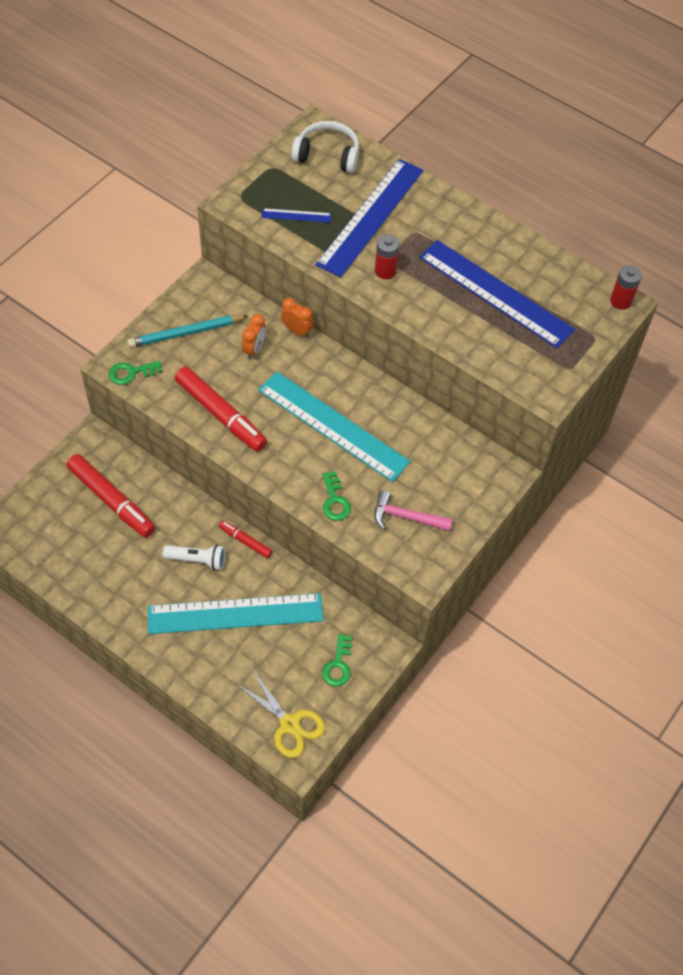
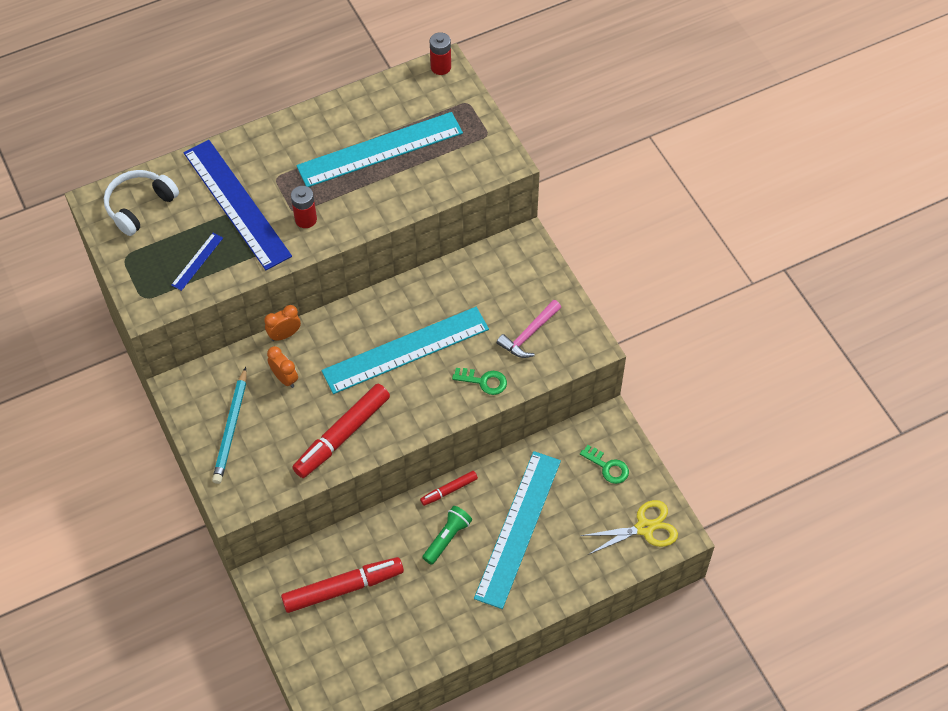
camera: 60 degrees left, 0 degrees up
(131, 373) = (250, 493): green key -> none
(197, 560) = (447, 538): white flashlight -> green flashlight
(221, 414) = (342, 435): red marker -> red marker turned 150 degrees clockwise
(495, 293) = (380, 150): blue ruler -> turquoise ruler

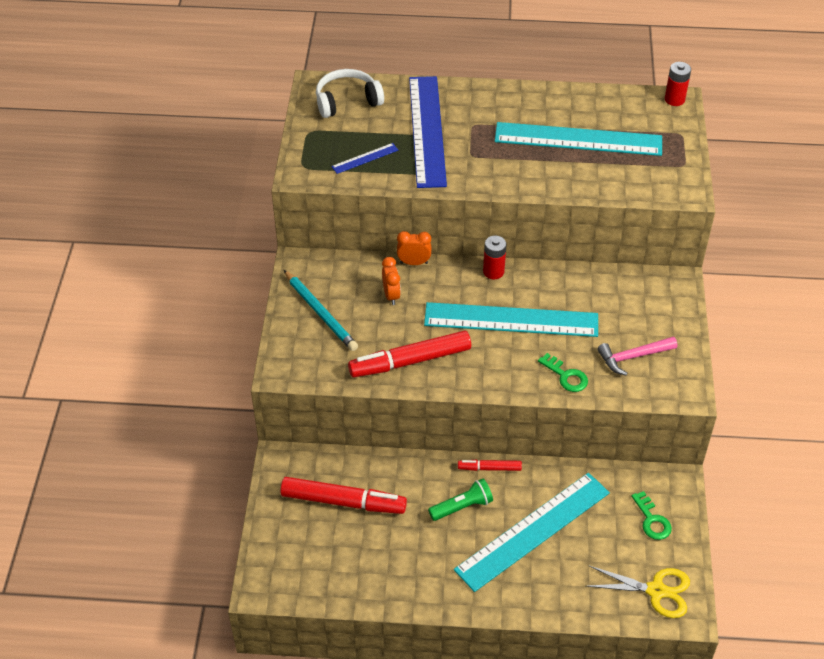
camera: 30 degrees right, 10 degrees down
(231, 428) = (320, 313): turquoise pencil -> turquoise pencil turned 75 degrees counterclockwise
(306, 219) = (477, 165): red battery -> red battery (493, 272)

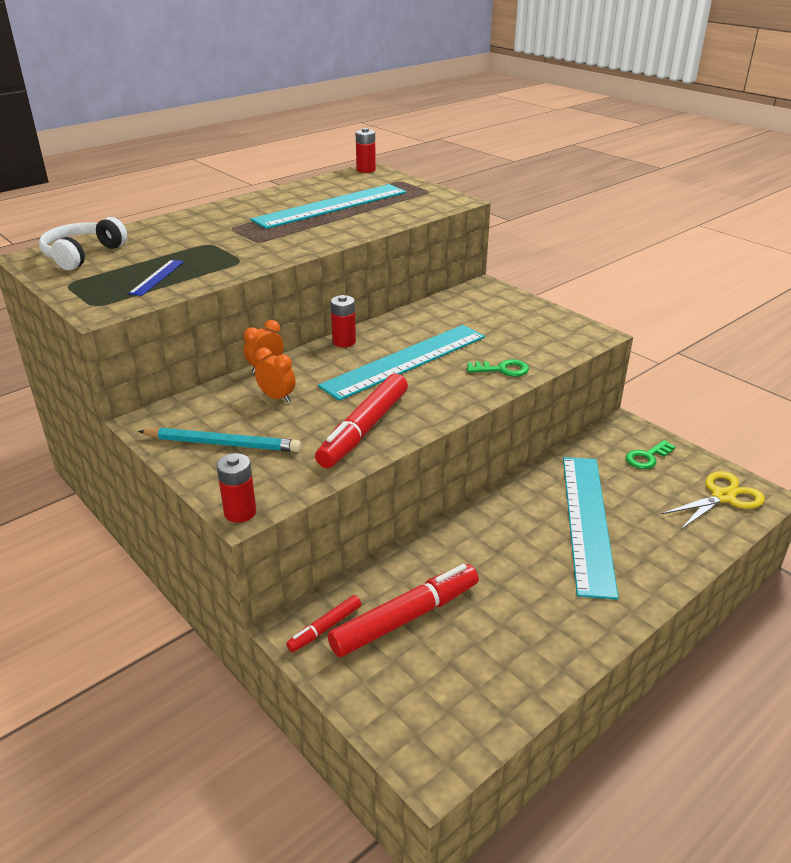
camera: 45 degrees left, 15 degrees down
(277, 372) = (240, 512): none -> red battery
(427, 130) = (193, 243): blue ruler -> none
(462, 506) = (511, 545): green flashlight -> none
(489, 468) = (490, 503): red marker -> red marker (325, 628)
(633, 357) = (527, 335): pink hammer -> none
(652, 520) = (647, 457): green key -> green key turned 120 degrees clockwise

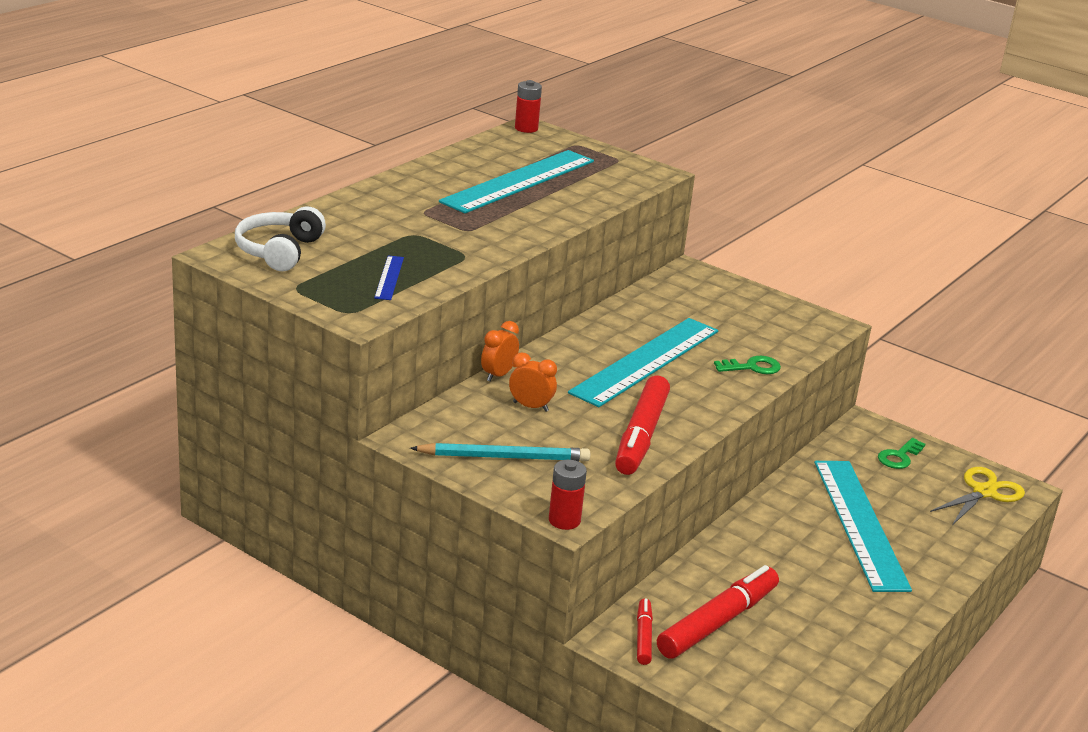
camera: 15 degrees left, 5 degrees down
(325, 628) = (643, 637): red marker -> red marker turned 150 degrees clockwise
(344, 342) = (567, 342): red battery -> none

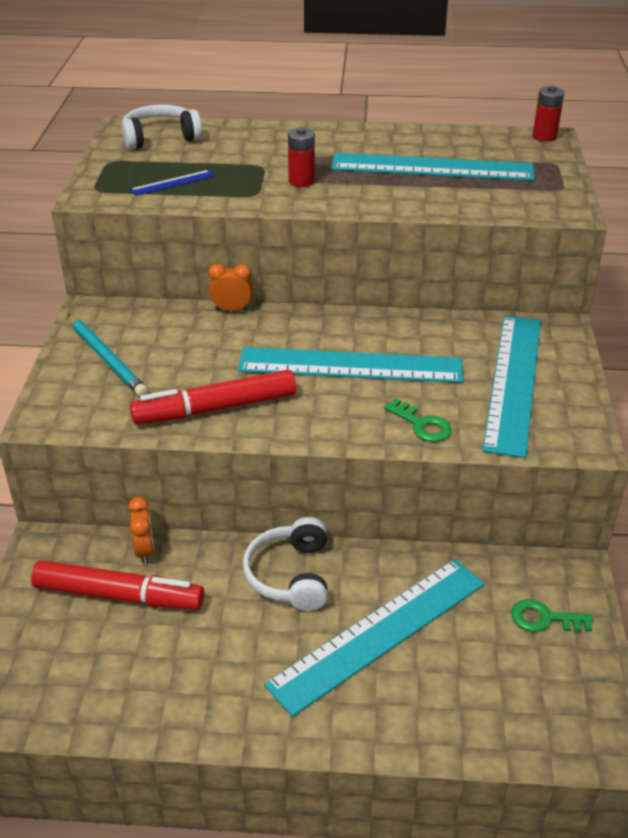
camera: 60 degrees right, 10 degrees up
(530, 406) = (199, 341): orange clock -> orange clock (145, 551)
(564, 520) = (36, 420): red battery -> red battery (301, 181)
(643, 637) = (61, 559): red marker -> none
(736, 315) = (513, 381): none -> turquoise ruler
(767, 534) = (290, 575): none -> white headphones
(984, 492) = (558, 715): yellow scissors -> none

